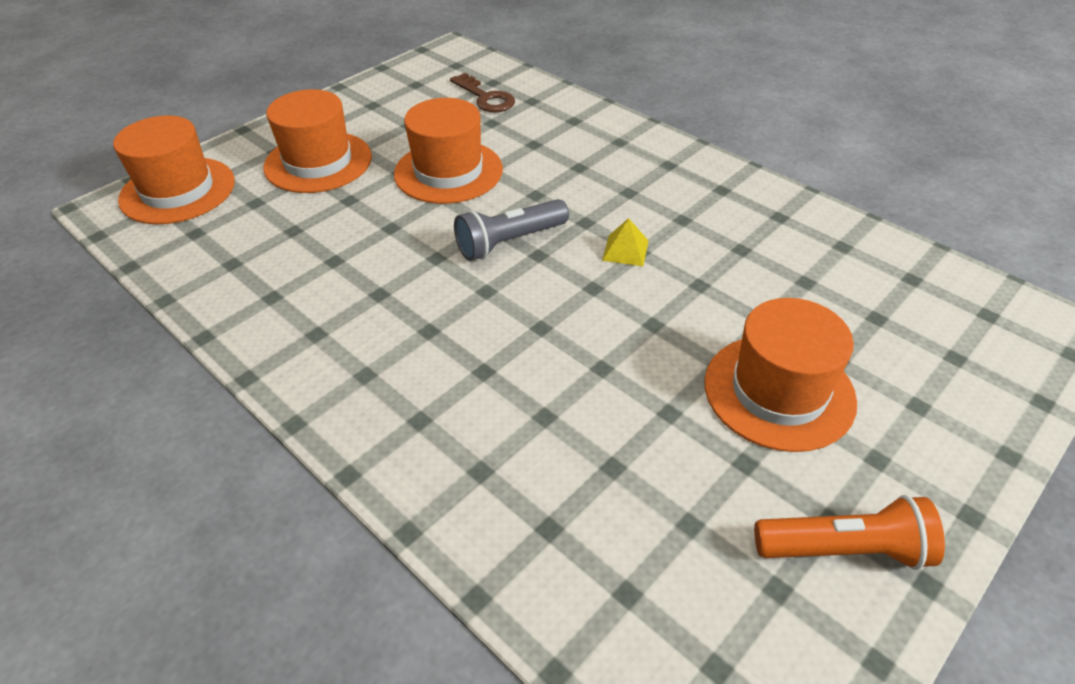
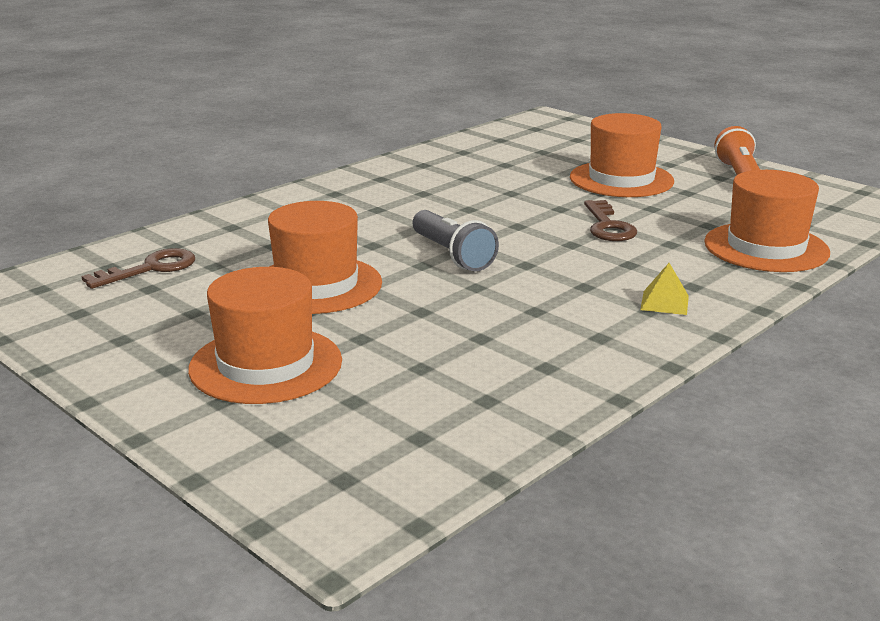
camera: 90 degrees left, 20 degrees down
(178, 190) = (308, 470): orange hat -> orange hat (766, 247)
(596, 362) = (608, 226): none -> brown key
(625, 250) = (466, 213): yellow pyramid -> yellow pyramid (664, 302)

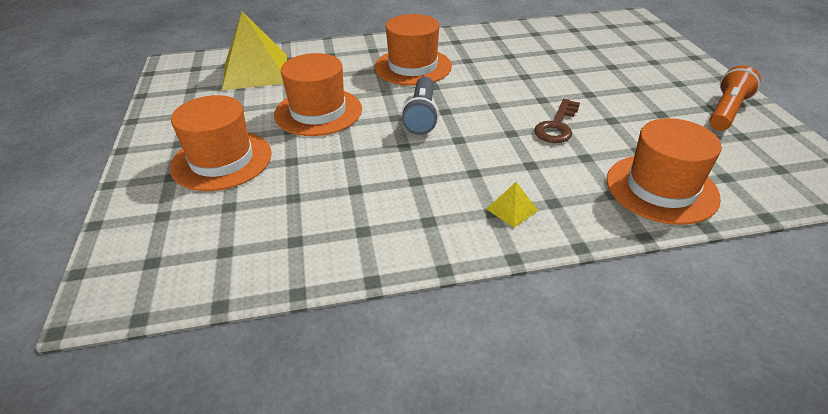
camera: 35 degrees right, 15 degrees up
(150, 269) = (256, 71): brown key -> yellow pyramid
(621, 179) = (620, 87): orange hat -> orange hat (413, 67)

